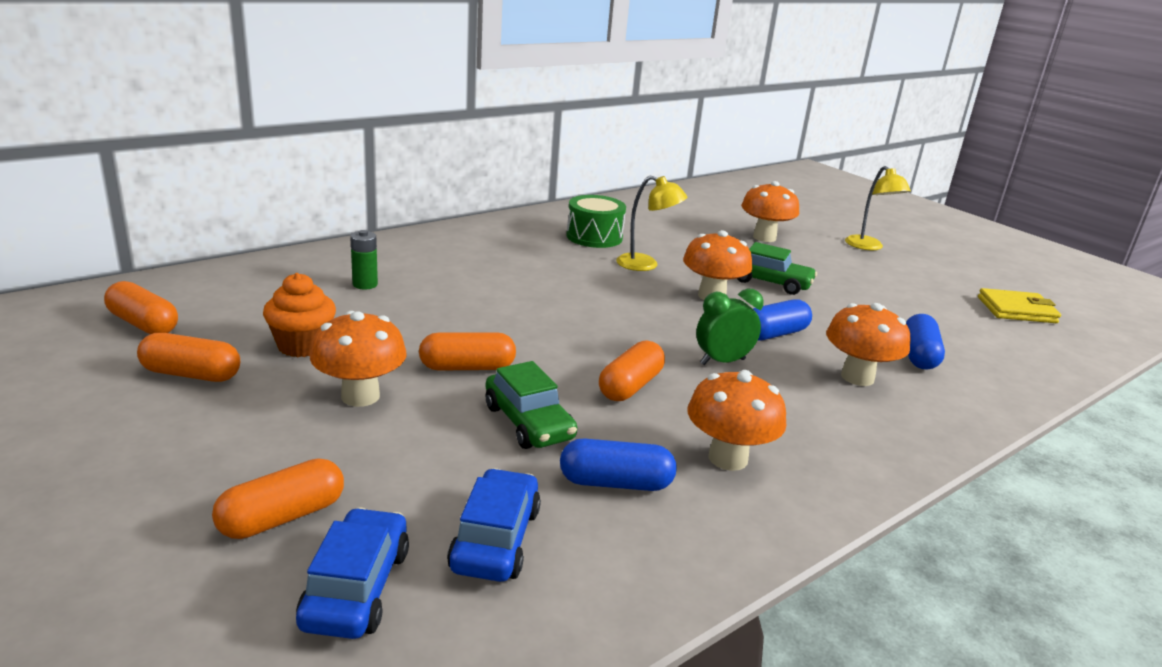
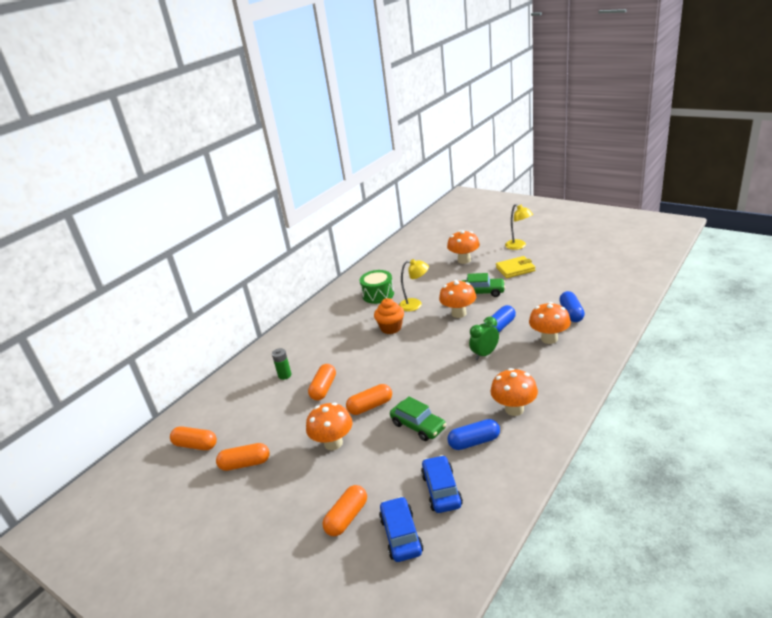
camera: 10 degrees left, 5 degrees up
(302, 346) = (284, 426): orange cupcake -> orange cupcake (391, 328)
(630, 386) = (451, 386): orange capsule -> orange capsule (324, 388)
(1016, 310) = (605, 264): yellow wallet -> yellow wallet (515, 269)

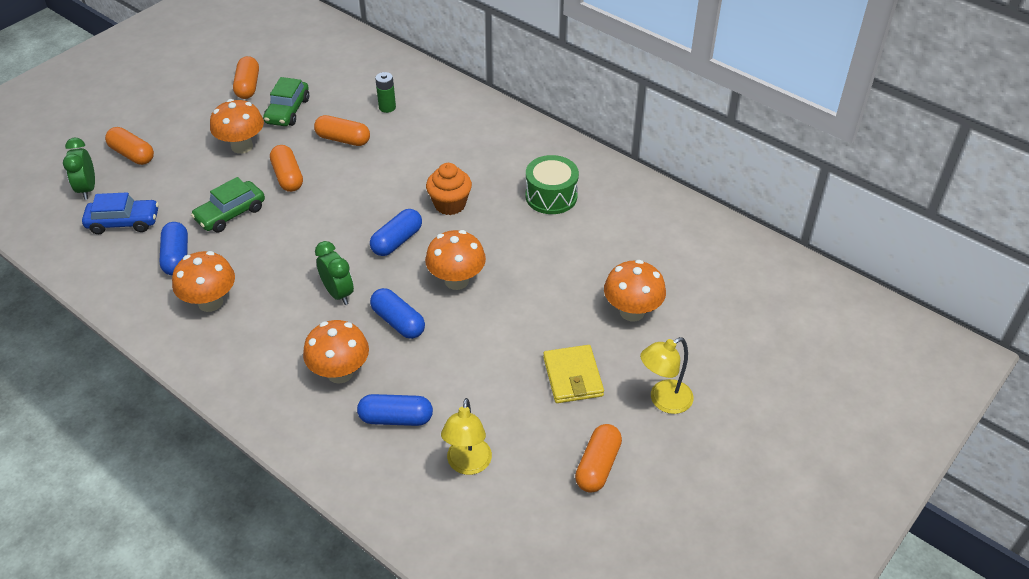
camera: 90 degrees right, 15 degrees up
(196, 445) = (297, 51): orange capsule -> orange capsule (597, 466)
(401, 535) = (87, 189): blue car -> green clock
(415, 304) = (503, 235): yellow lamp -> yellow lamp (468, 465)
(430, 341) = (397, 241): none -> blue capsule
(482, 292) = (509, 318): green car -> green car (287, 111)

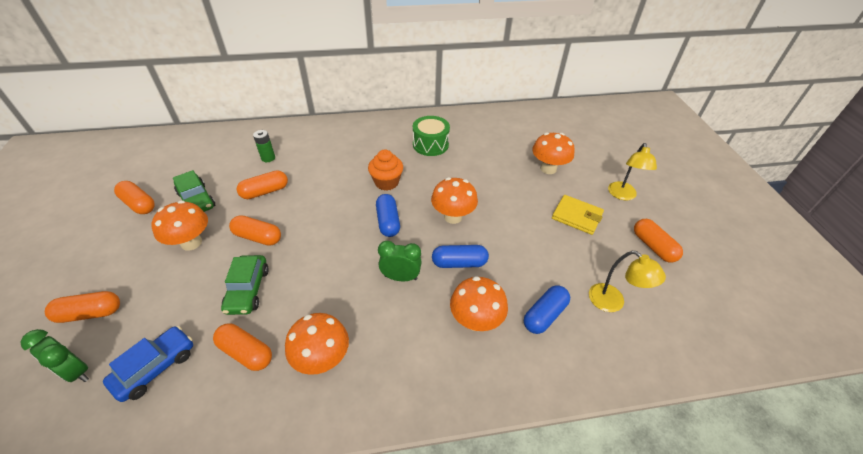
camera: 50 degrees left, 0 degrees up
(177, 257) = (246, 352): blue capsule -> orange capsule

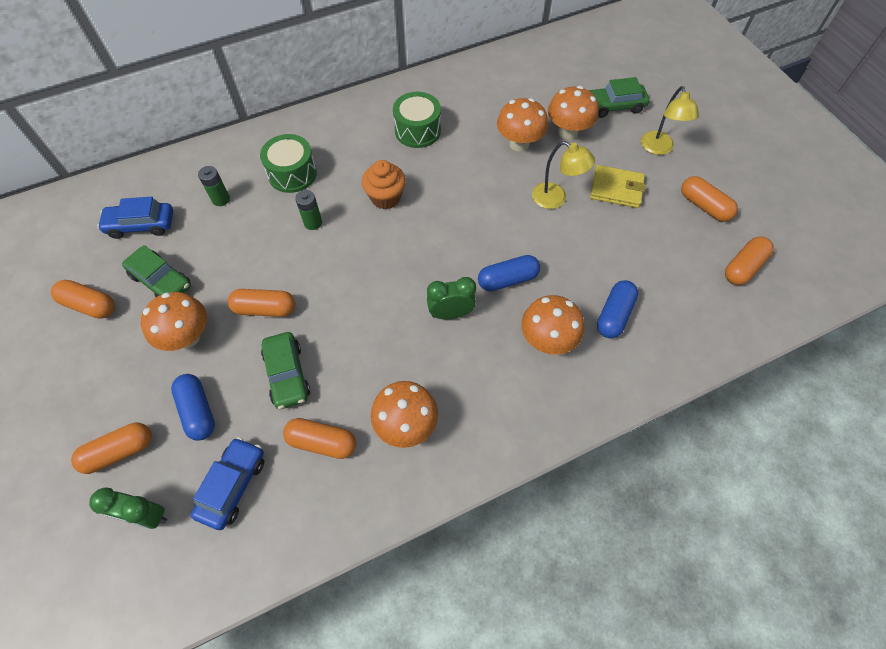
camera: 15 degrees left, 15 degrees up
(205, 162) = (141, 225): none -> blue car
(265, 192) = (242, 247): orange capsule -> orange capsule (743, 267)
(324, 187) = (313, 223): none -> green battery
(326, 153) = (292, 174): none -> green drum
(388, 222) = (409, 249): blue capsule -> blue capsule (198, 411)
(453, 217) = (480, 224): orange mushroom -> orange mushroom (519, 144)
(592, 159) = (614, 106): none -> green car
(613, 303) = (678, 282): yellow lamp -> yellow lamp (555, 199)

